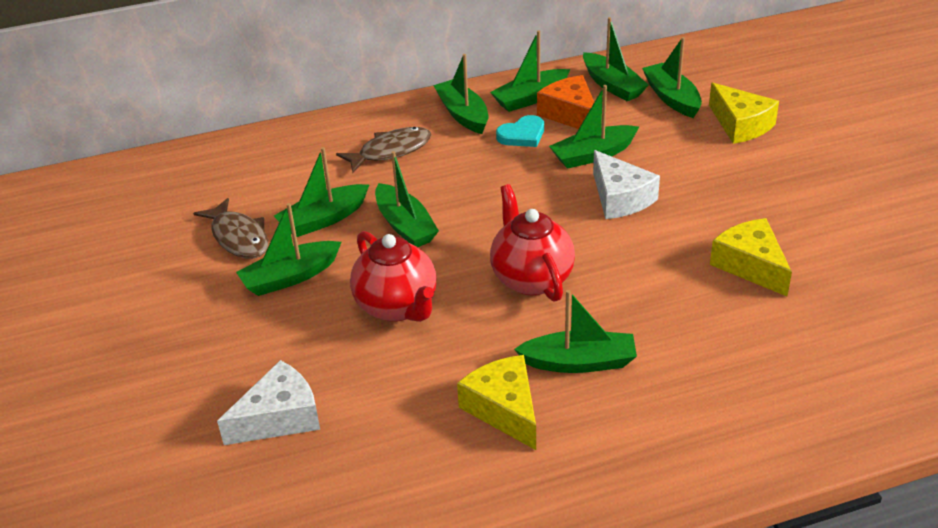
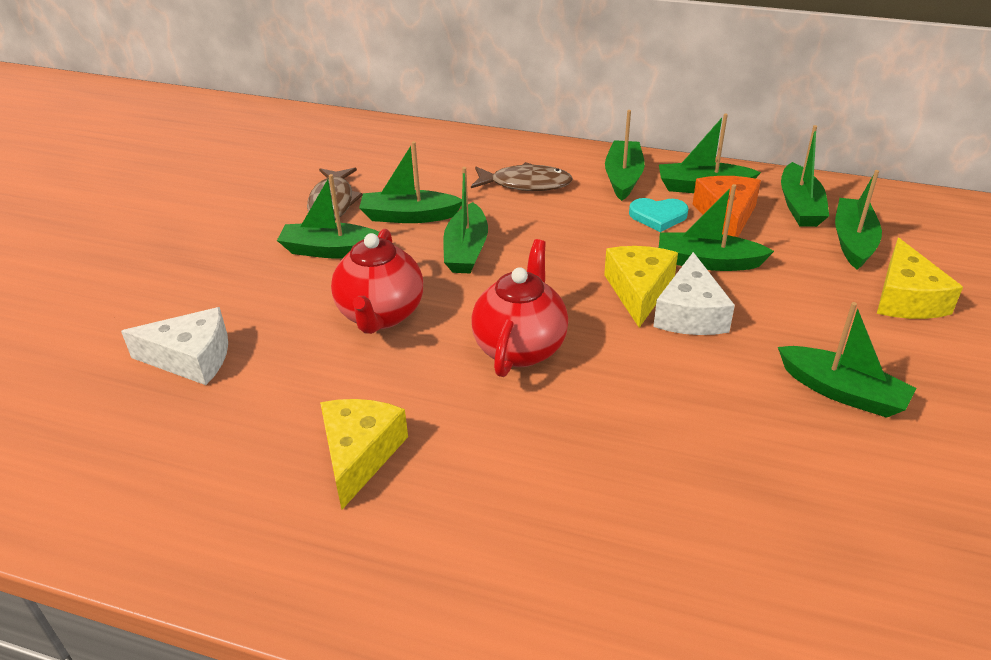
camera: 35 degrees right, 0 degrees up
(579, 362) = (474, 450): green boat -> green boat (842, 392)
(750, 265) = (760, 448): yellow cheese -> yellow cheese (639, 291)

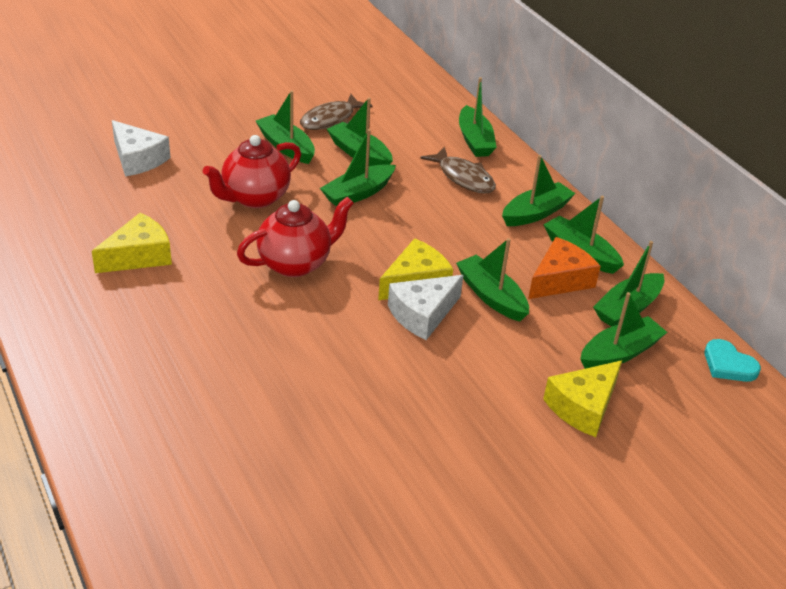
camera: 40 degrees right, 0 degrees up
(658, 216) = (512, 250): turquoise heart -> turquoise heart (728, 364)
(842, 392) = (430, 416): green boat -> green boat (475, 140)

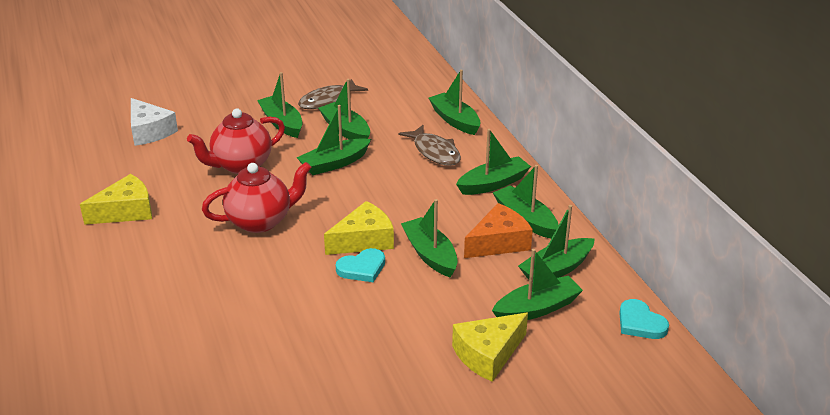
camera: 10 degrees right, 5 degrees down
(423, 314) = (362, 268): white cheese -> turquoise heart
(475, 140) = (455, 120): green boat -> green boat turned 150 degrees clockwise

